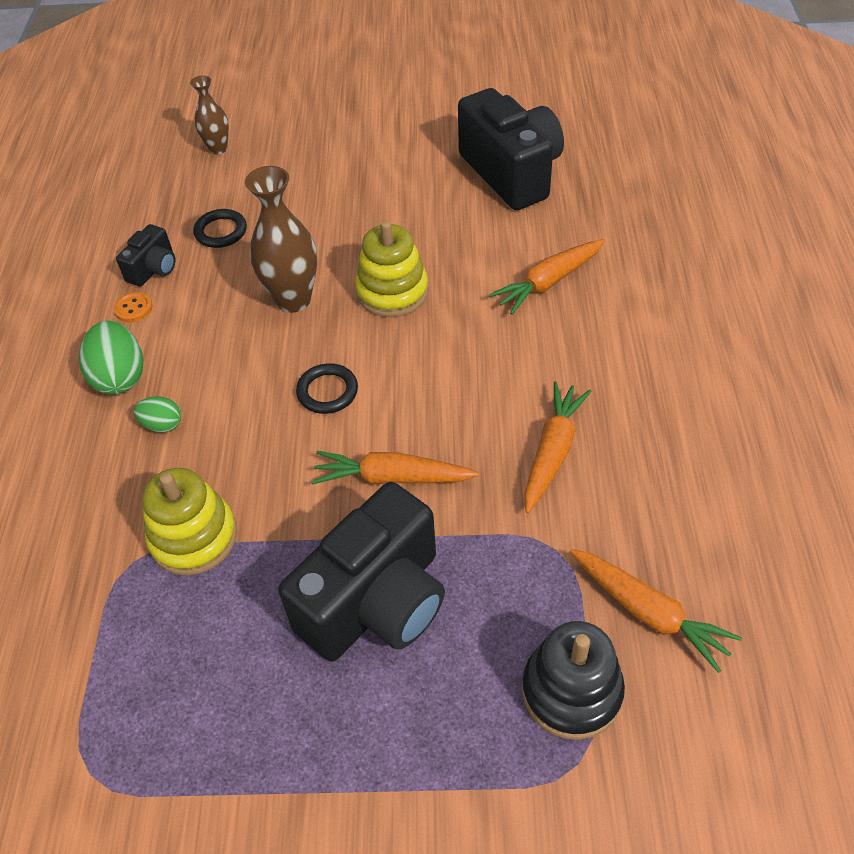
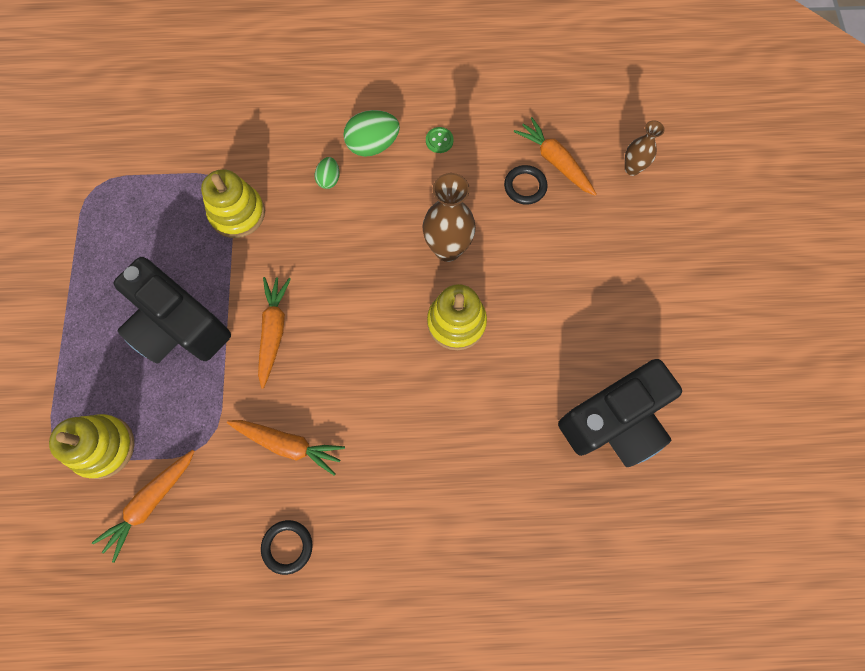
camera: 85 degrees right, 20 degrees up
(133, 308) = (439, 141): orange button -> green button
(154, 269) = (481, 146): black camera -> none
(327, 391) = (353, 282): black ring -> black ring (287, 547)
(548, 282) = (467, 450): orange carrot -> orange carrot (555, 161)
(571, 691) = (103, 447): black stacking toy -> yellow stacking toy

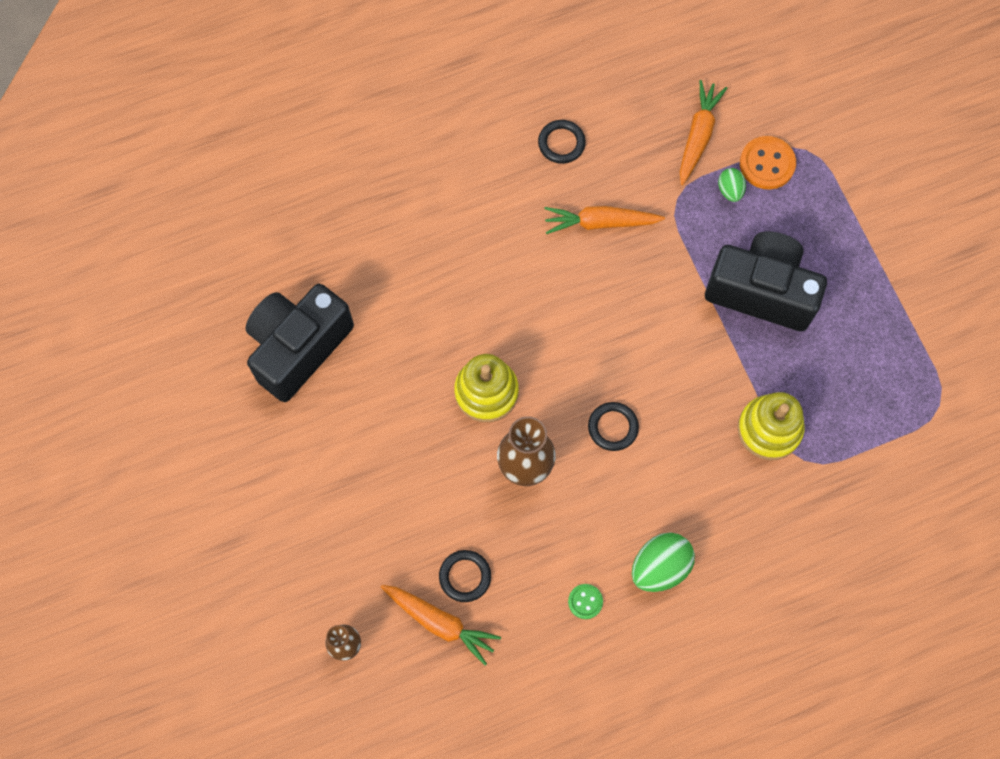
camera: 160 degrees right, 0 degrees up
(103, 447) = (767, 164): yellow stacking toy -> orange button
(273, 331) = (666, 319): orange carrot -> none
(329, 179) = (690, 505): green egg -> green egg (730, 190)
(362, 257) = (613, 427): none -> black ring

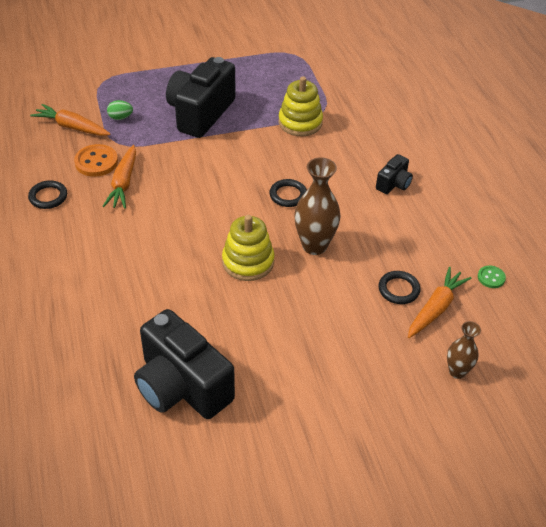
camera: 85 degrees left, 25 degrees down
(585, 601) = (418, 224): green button -> green button (491, 277)
(660, 567) = (393, 184): green egg -> black camera
(767, 164) = (107, 99): orange button -> orange button (96, 162)

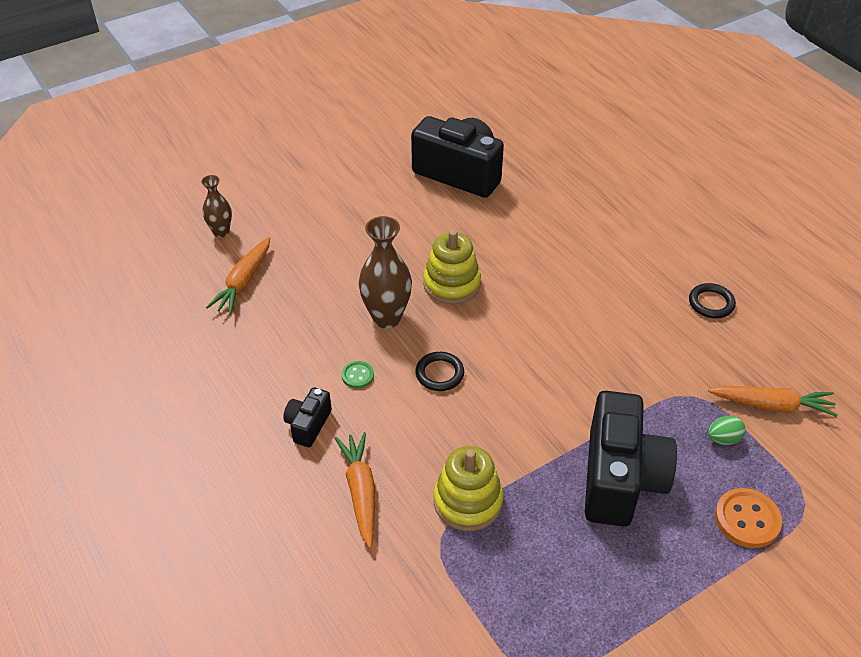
camera: 165 degrees right, 0 degrees up
(96, 162) = (697, 361): orange button -> orange button (747, 519)
(123, 183) = (642, 340): orange carrot -> orange carrot (360, 492)
(398, 289) = (284, 292): black ring -> none
(491, 277) = (182, 327): green button -> green button (357, 375)

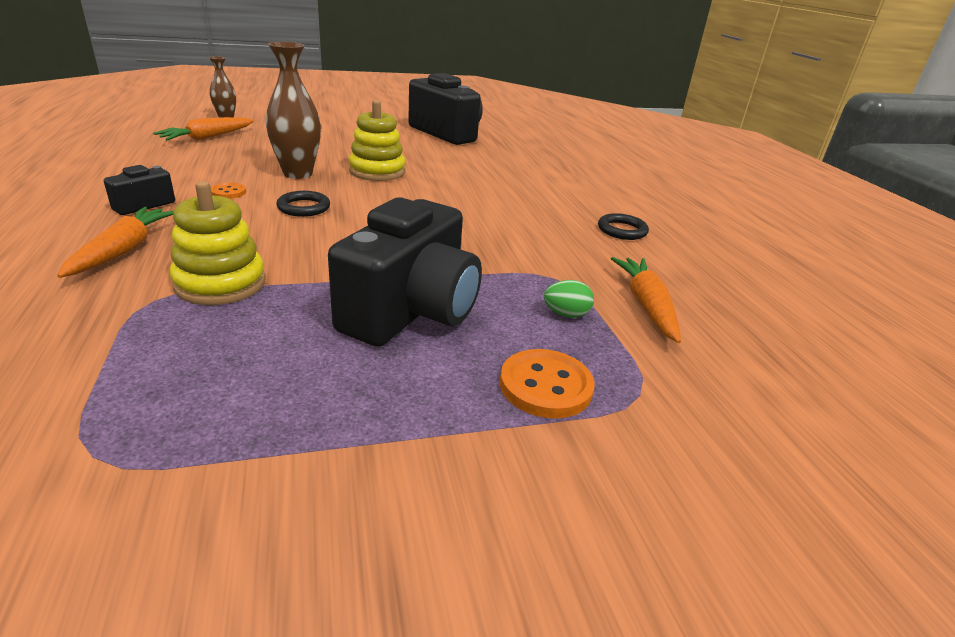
camera: 15 degrees right, 15 degrees down
(357, 375) = (228, 192): green button -> orange button
(772, 405) = (646, 305): orange carrot -> orange carrot turned 120 degrees counterclockwise

